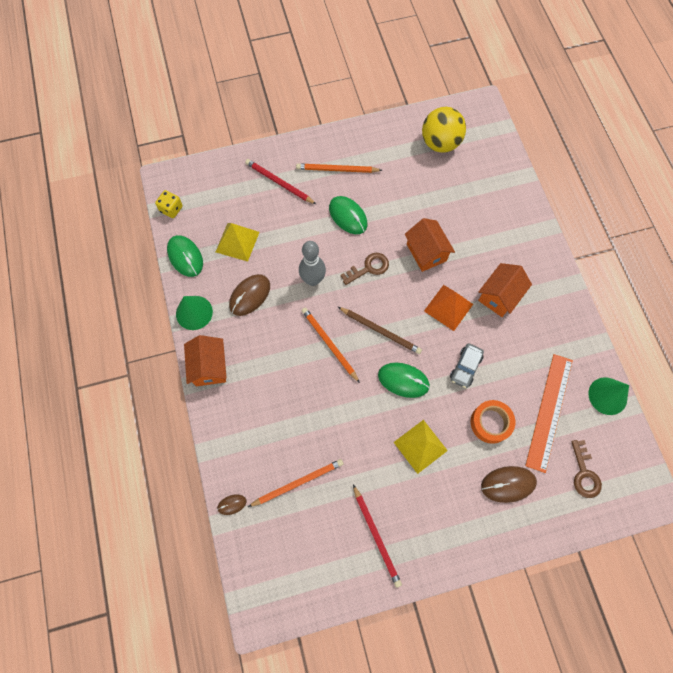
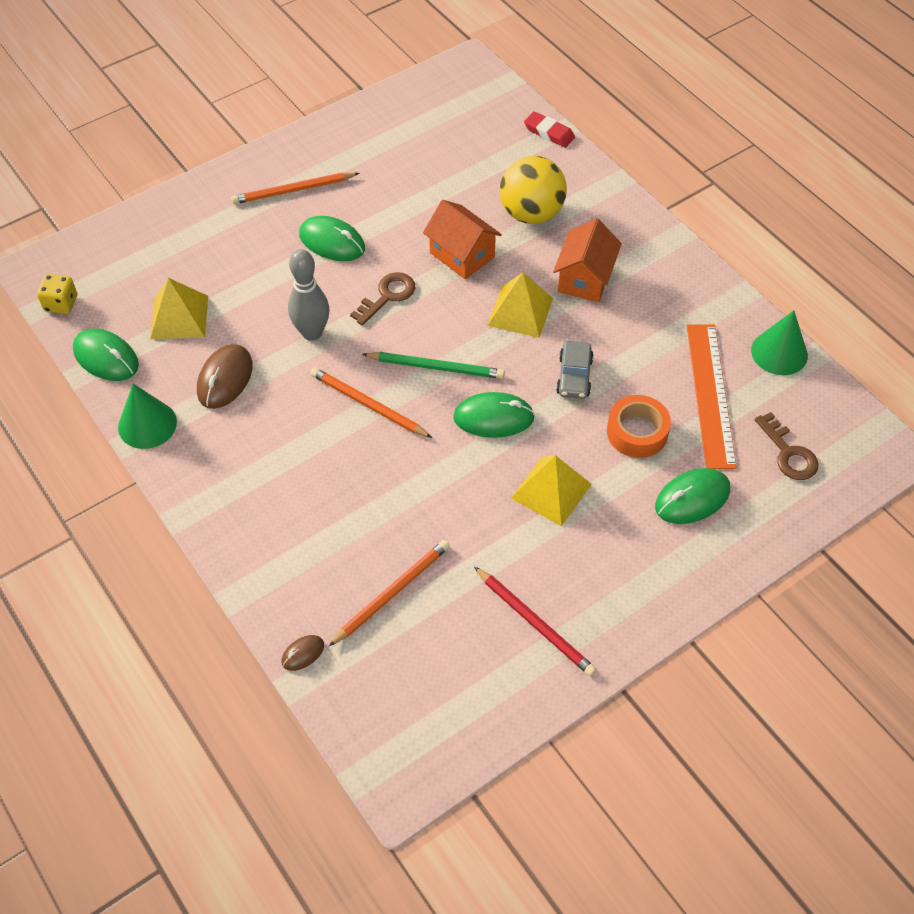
camera: 20 degrees left, 15 degrees down
(209, 367) = (198, 486): orange house -> none
(279, 183) = (214, 228): red pencil -> none
(380, 331) = (435, 367): brown pencil -> green pencil
(440, 143) = (428, 122): yellow ball -> yellow ball (531, 213)
(448, 307) = (520, 311): orange pyramid -> yellow pyramid
(508, 484) = (692, 498): brown mouse -> green mouse
(517, 175) = (549, 133): none -> red eraser

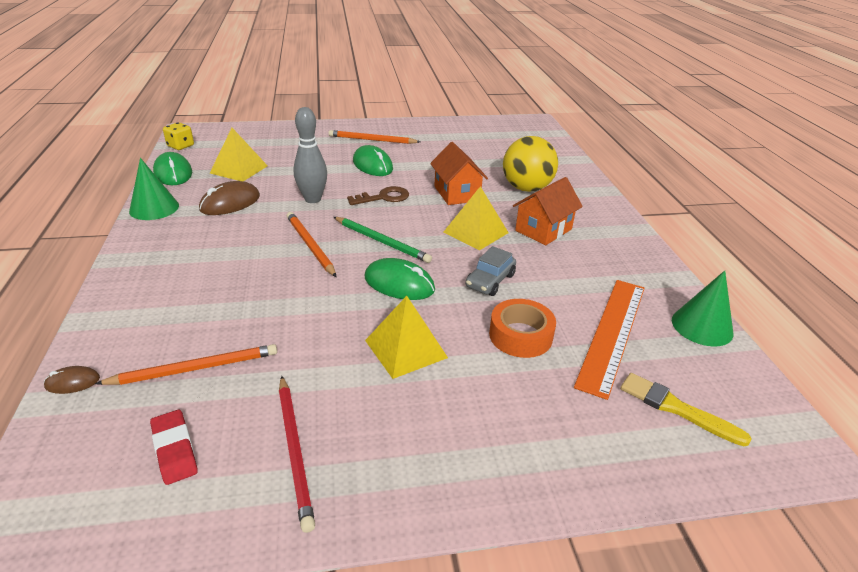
camera: 25 degrees right, 20 degrees down
(549, 133) = (569, 158): red eraser -> red eraser (174, 450)
(692, 498) = (543, 407): green mouse -> none
(789, 453) = (676, 408): brown key -> yellow brush

